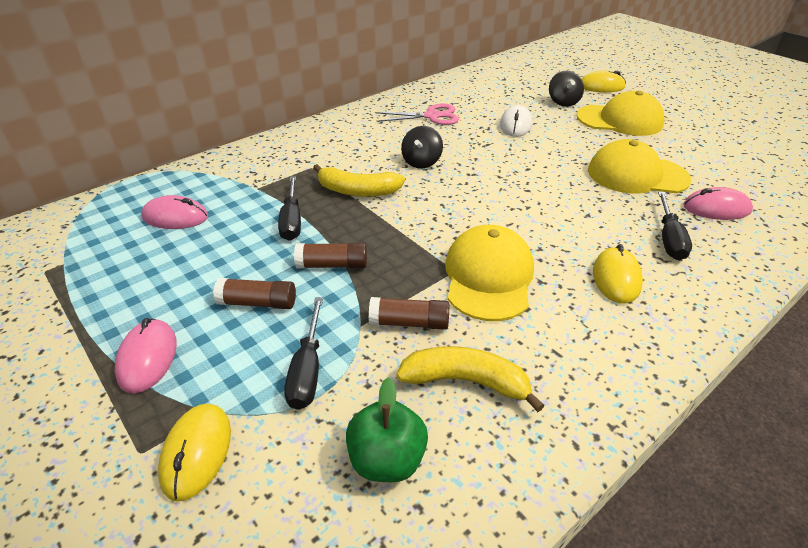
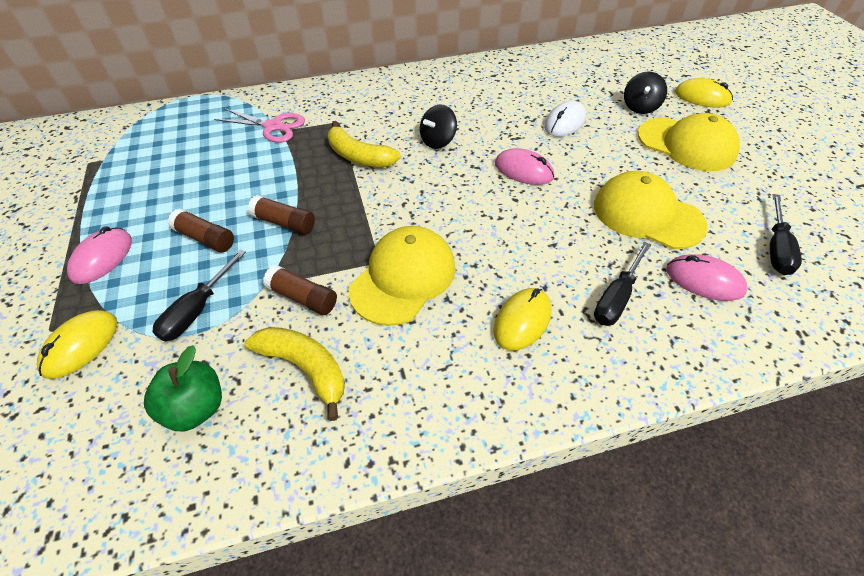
camera: 25 degrees right, 10 degrees up
(175, 217) = (202, 141): pink mouse -> pink mouse (523, 170)
(292, 221) = (284, 170): black screwdriver -> black screwdriver (776, 248)
(431, 116) = (487, 93): pink scissors -> pink scissors (273, 126)

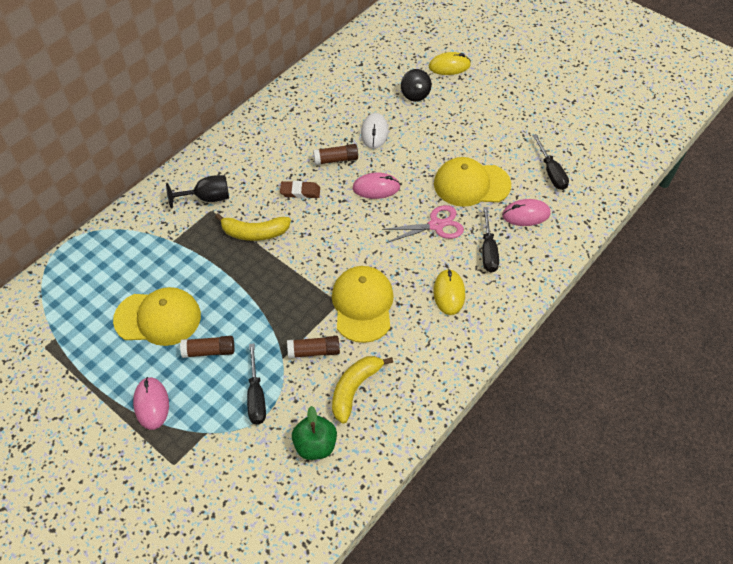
camera: 35 degrees left, 5 degrees up
(81, 346) = (206, 459): yellow mouse -> none
(273, 126) = (163, 240): pink scissors -> pink scissors (436, 225)
(284, 223) = (252, 310): brown glue stick -> brown glue stick (336, 159)
(305, 368) = (354, 389): yellow banana -> yellow banana turned 60 degrees counterclockwise
(345, 111) = (207, 198): none -> black goblet
(438, 141) = (300, 192): black spinning top -> brown eraser
(686, 144) = (462, 115): yellow cap -> yellow cap (158, 318)

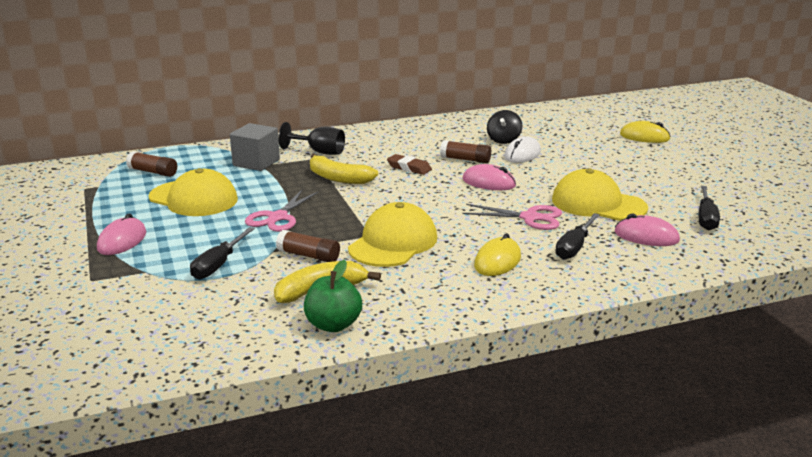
camera: 30 degrees right, 30 degrees down
(165, 239) = (256, 163): none -> grey cube
(209, 351) = (212, 227): brown glue stick -> brown glue stick (153, 172)
(250, 312) = (278, 217): none -> pink scissors
(315, 445) = (234, 312): green apple -> green apple (333, 325)
(415, 94) = (589, 144): black spinning top -> black spinning top (503, 140)

